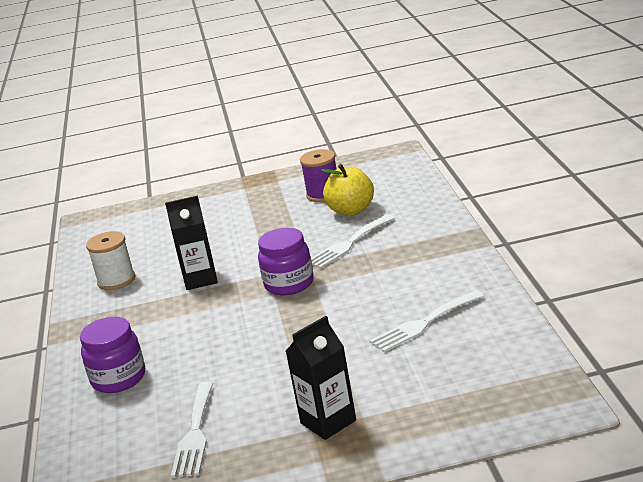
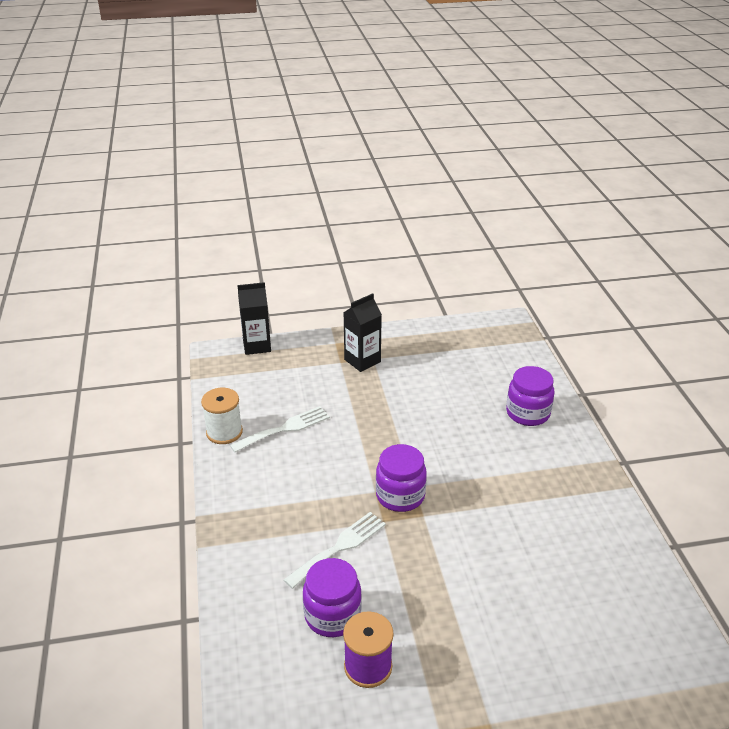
camera: 175 degrees right, 10 degrees up
(116, 280) = (593, 537): white spool -> white spool (224, 432)
(195, 433) = (451, 364): white fork -> none
(200, 279) = (495, 520): black carton -> black carton (257, 346)
(351, 210) = (332, 615): yellow apple -> purple jar

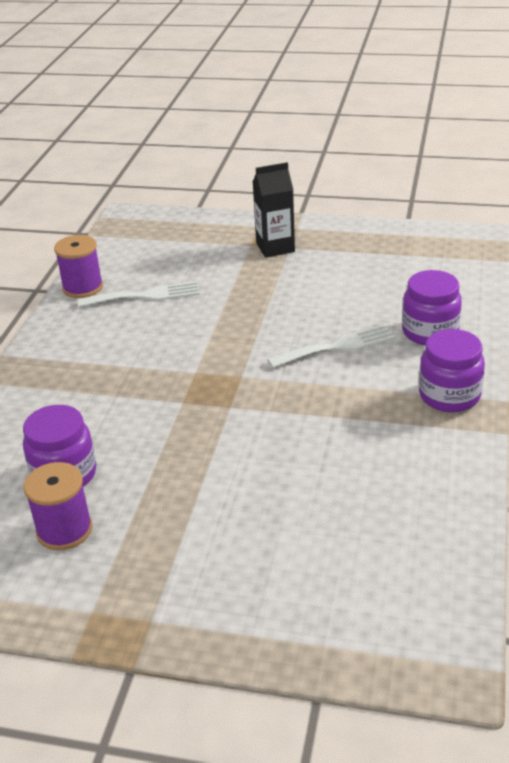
camera: 25 degrees right, 0 degrees up
(224, 432) = (83, 287): white spool -> purple spool
(257, 346) = (173, 216): black carton -> none
(339, 547) = (118, 415): white fork -> white fork (337, 346)
(400, 496) = (219, 382): purple jar -> purple jar (449, 396)

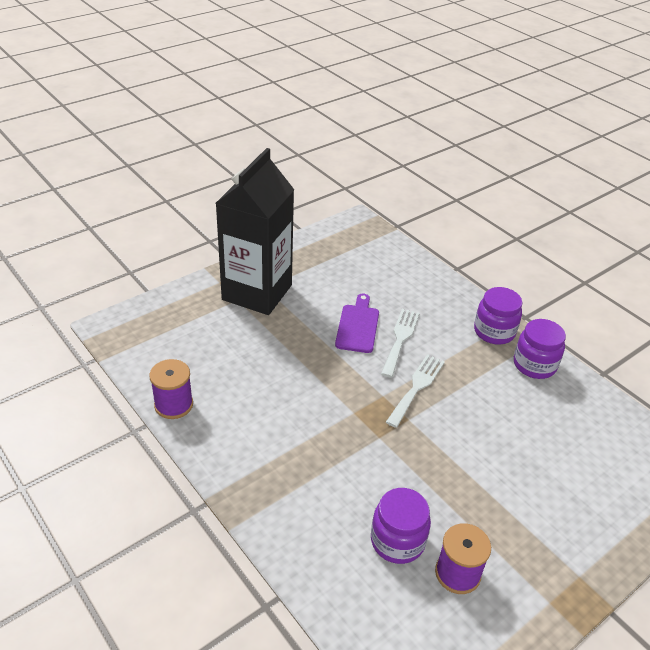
camera: 55 degrees left, 5 degrees up
(145, 296) = (231, 381): white fork -> white fork (416, 387)
(275, 247) = (257, 292): black carton -> black carton, size x2.00
(316, 316) = (358, 326): none -> purple cutting board
(430, 332) = (428, 299): purple jar -> purple jar (534, 365)

